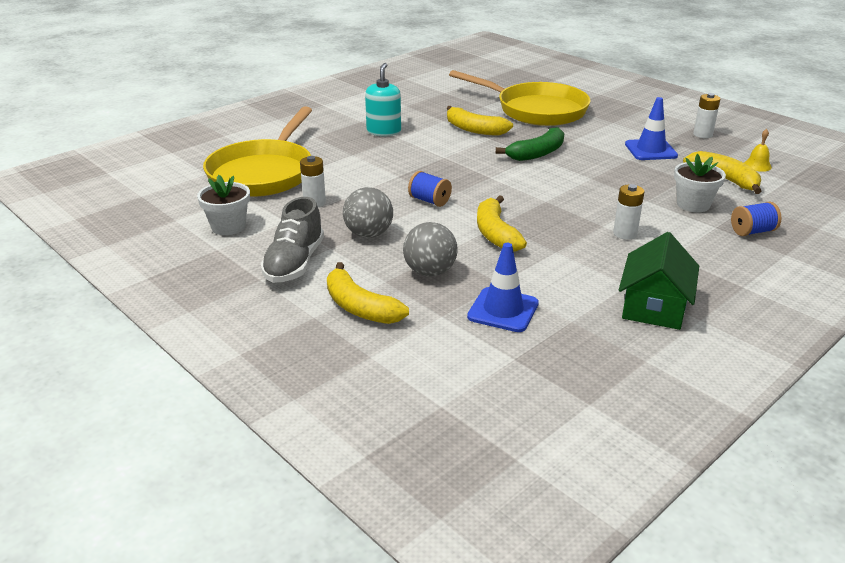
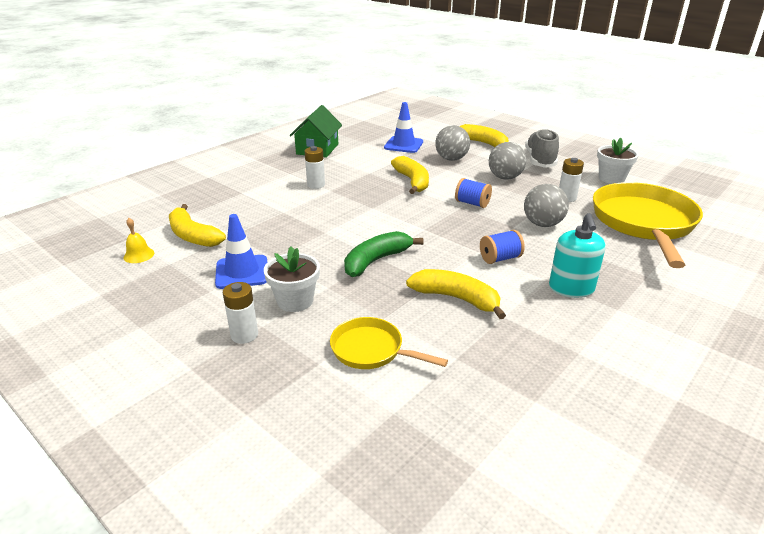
camera: 175 degrees right, 0 degrees up
(367, 176) = (542, 224): none -> grey ball
(536, 110) = (371, 350): yellow pan -> yellow pan, size x0.51
(693, 204) = (245, 209): white flower pot -> white flower pot (295, 301)
(702, 134) = (154, 304): white battery -> white battery (244, 335)
(752, 231) = (216, 190): blue spool -> blue spool (500, 258)

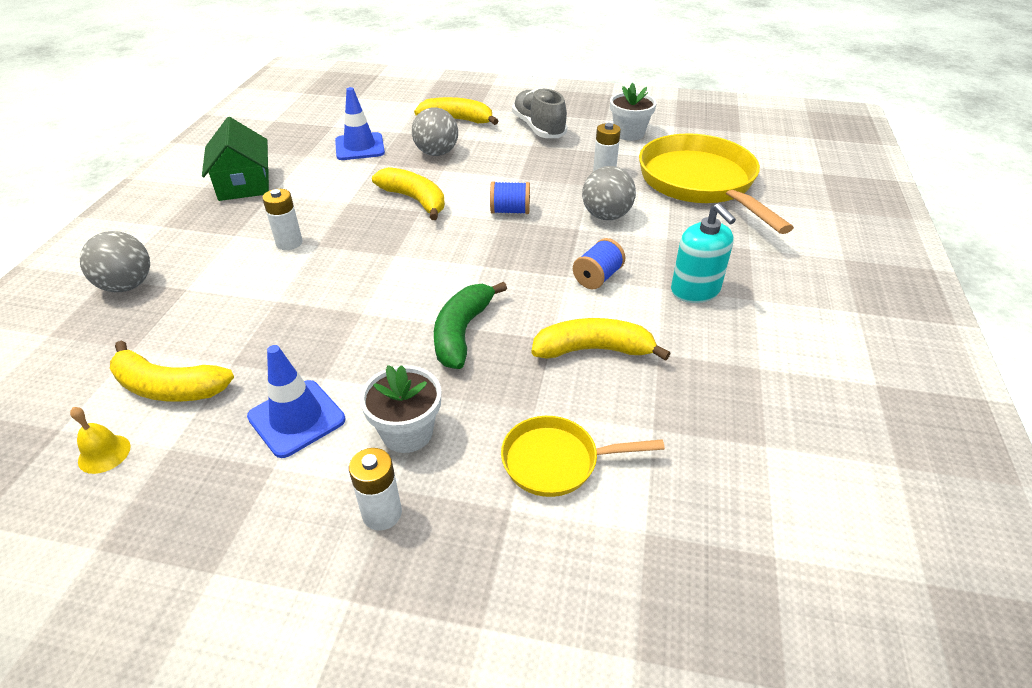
camera: 30 degrees left, 10 degrees up
(505, 177) = (519, 163): grey ball -> grey ball (127, 285)

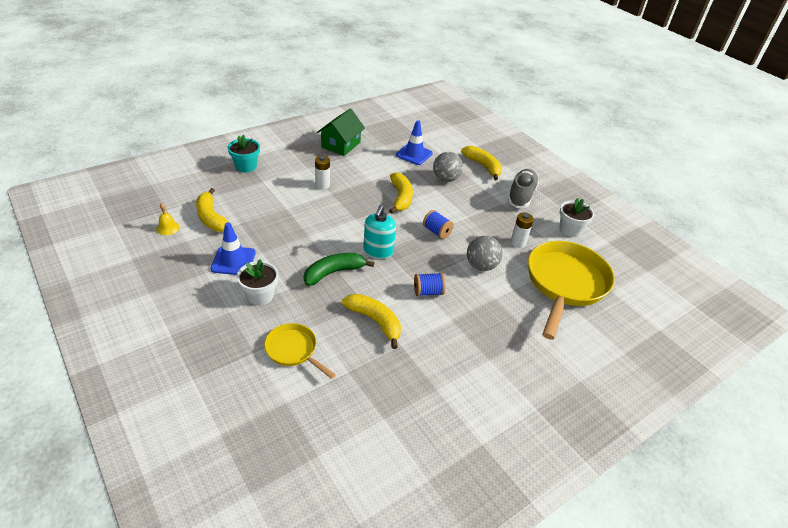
camera: 40 degrees right, 0 degrees up
(127, 285) = (246, 166): grey ball -> turquoise flower pot
(382, 513) = (214, 316): white battery -> none
(695, 290) = (465, 333): turquoise soap dispenser -> turquoise soap dispenser (378, 251)

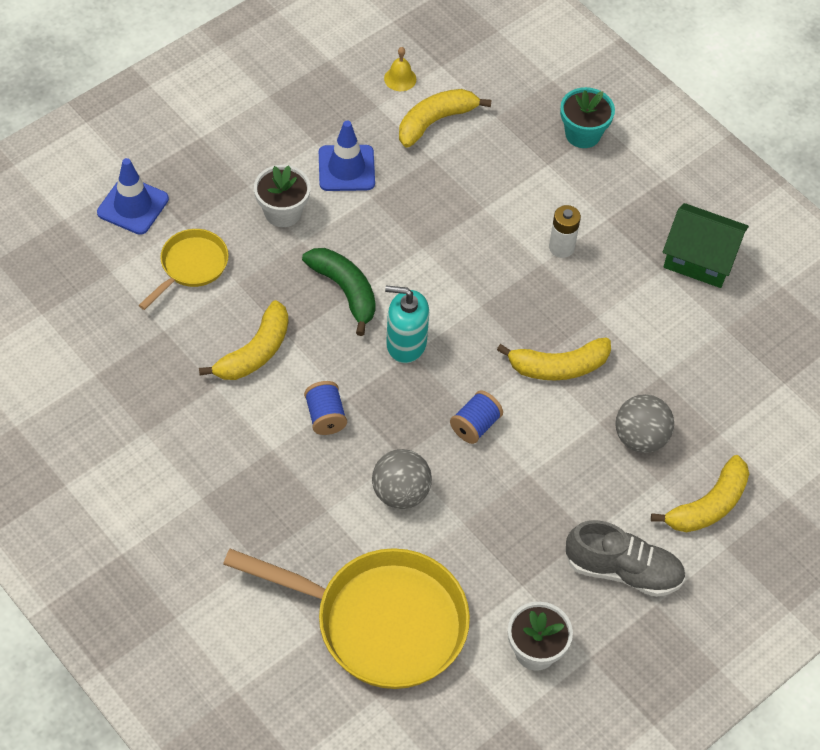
camera: 85 degrees right, 15 degrees up
(414, 154) = (709, 381): blue traffic cone -> blue traffic cone (133, 206)
(518, 243) = (475, 554): white battery -> none

